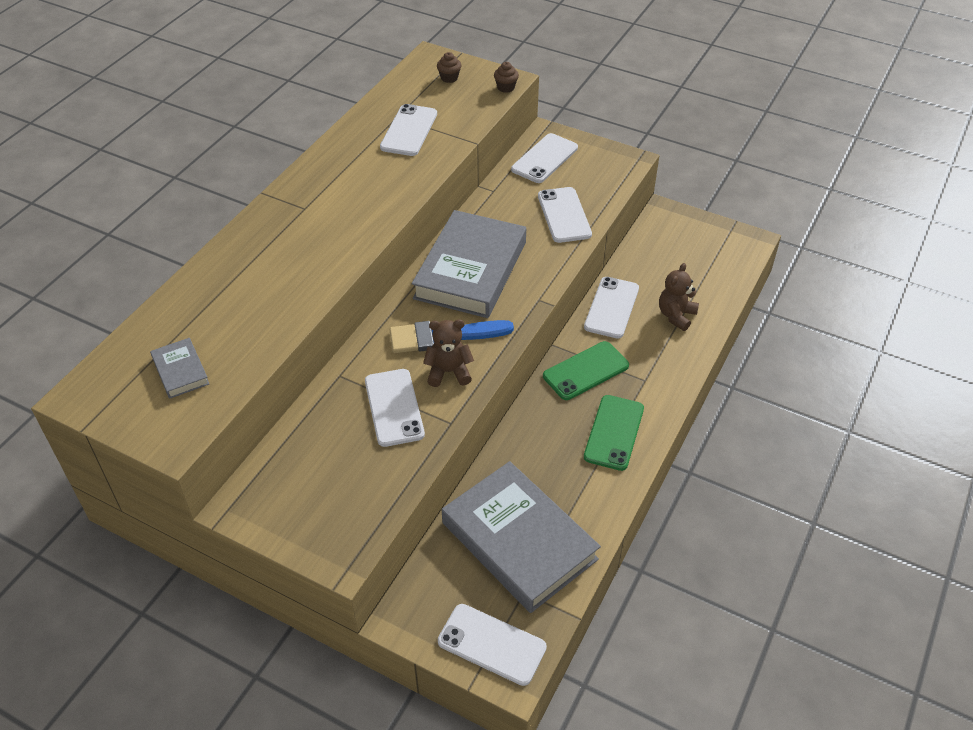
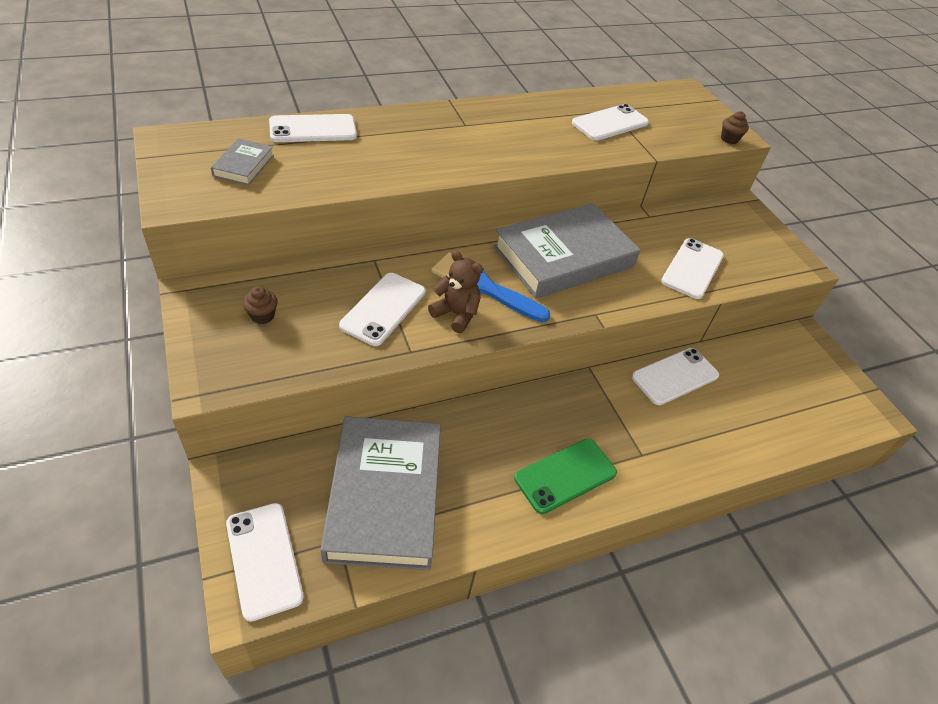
camera: 35 degrees right, 0 degrees up
(449, 78) = (687, 109): brown cupcake -> brown cupcake (262, 316)
(544, 159) = (722, 220): white phone -> white phone (313, 129)
(585, 371) = (596, 408): green phone -> none
(676, 316) = (731, 424): brown teddy bear -> none

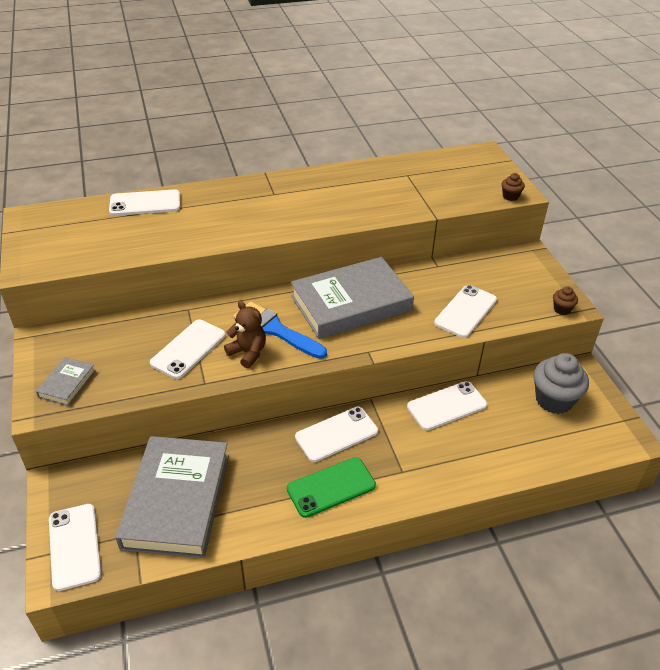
camera: 10 degrees right, 5 degrees down
(243, 165) = (84, 236): grey book -> grey book (67, 384)
(262, 316) = (90, 355): brown cupcake -> brown cupcake (562, 309)
(610, 123) = (403, 187): white phone -> white phone (336, 434)
(787, 369) = (554, 400): none -> grey cupcake

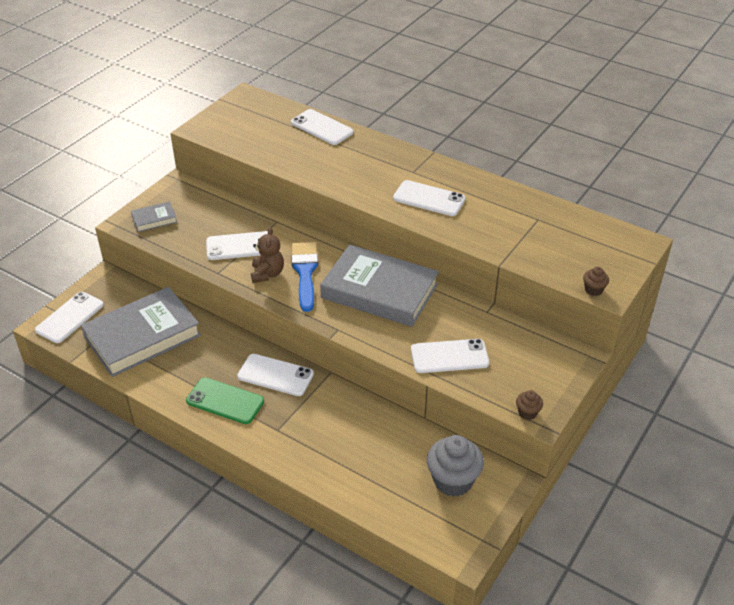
camera: 50 degrees right, 0 degrees up
(446, 406) = (370, 418): white phone -> white phone (429, 199)

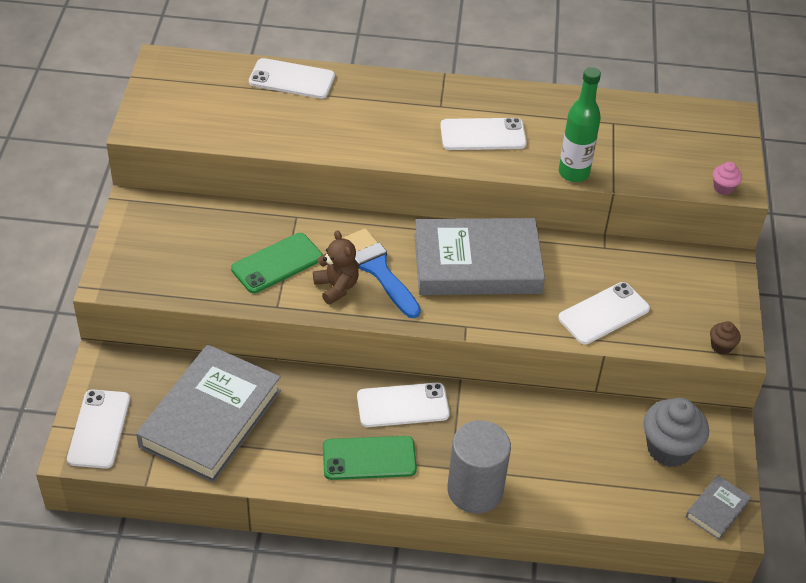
camera: 30 degrees left, 5 degrees up
(154, 219) = (142, 264): grey book -> grey book (717, 509)
(240, 246) = (277, 263): white phone -> green phone
(282, 451) = (475, 490): none -> grey cylinder
(478, 243) = (573, 173): none -> green bottle
(593, 290) = (723, 188): brown cupcake -> pink cupcake

